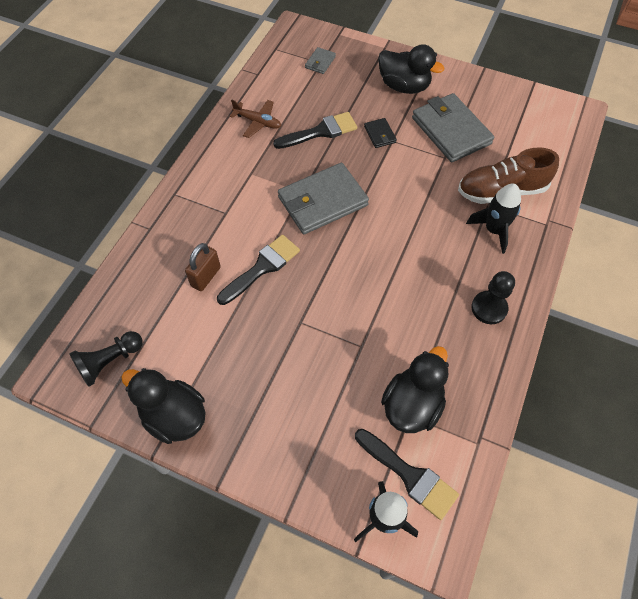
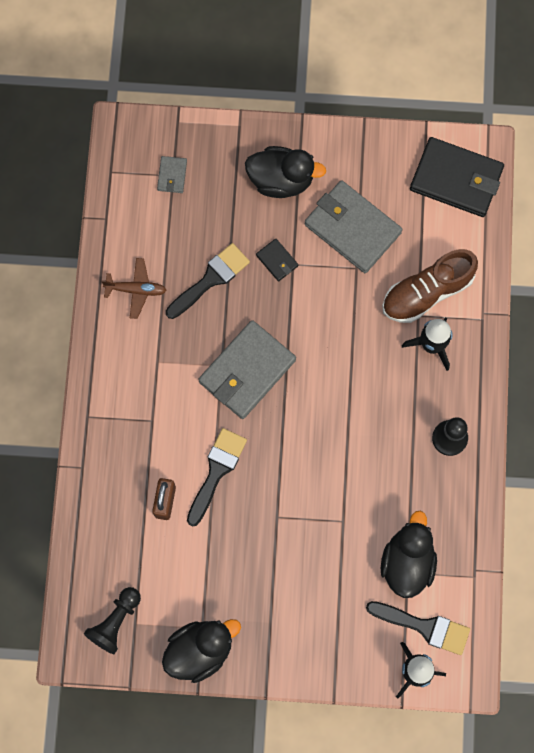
camera: 20 degrees left, 15 degrees up
(174, 416) = (200, 650): black duck -> black duck turned 135 degrees clockwise
(550, 122) = (456, 179): none -> black wallet

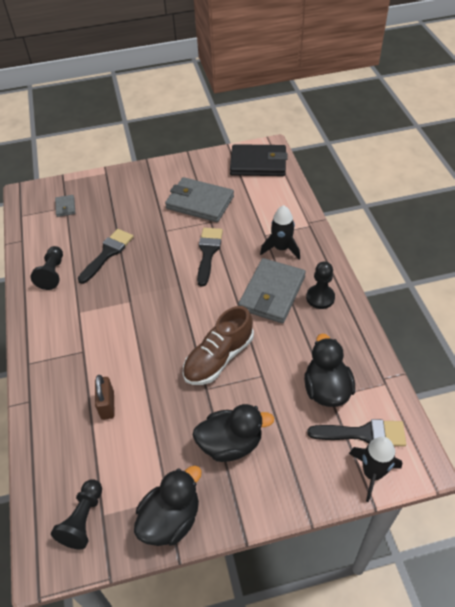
camera: 15 degrees left, 25 degrees down
(136, 290) = (52, 273): brown plane -> black pawn
(216, 471) = (145, 371): black brush -> black brush (208, 252)
(247, 371) = (150, 299): grey wallet -> grey wallet (272, 293)
(277, 261) = (153, 231): black wallet -> none
(281, 180) = (142, 191): black duck -> black duck (230, 444)
(427, 292) = (265, 221): brown shoe -> brown shoe (218, 358)

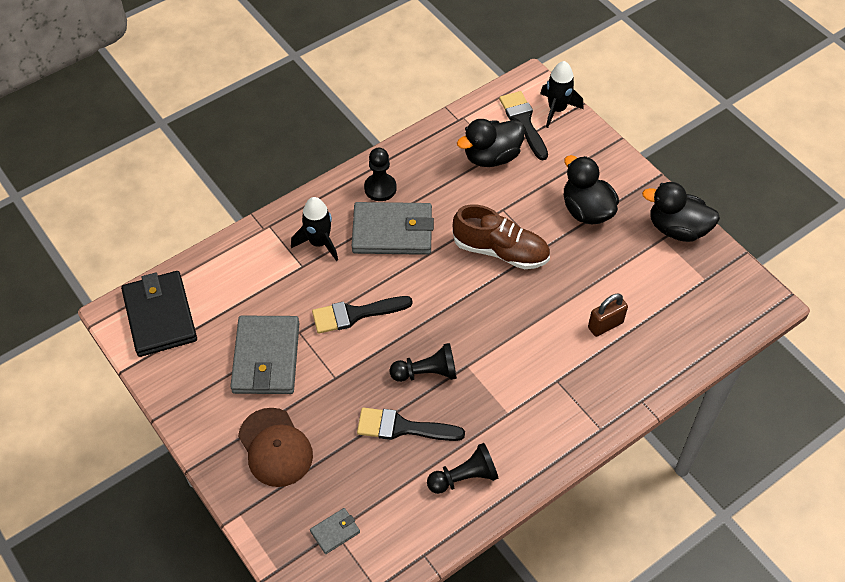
camera: 115 degrees left, 5 degrees up
(83, 519) = (718, 292): black pawn -> black pawn (427, 373)
(135, 194) = (275, 447): none -> brown cap

